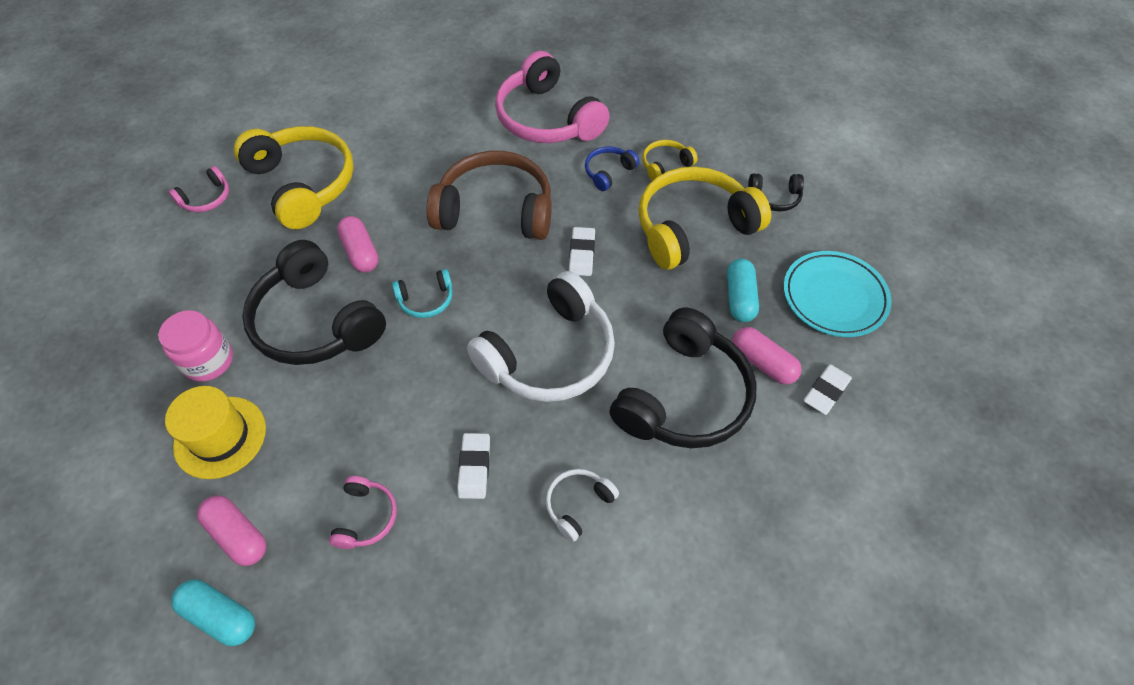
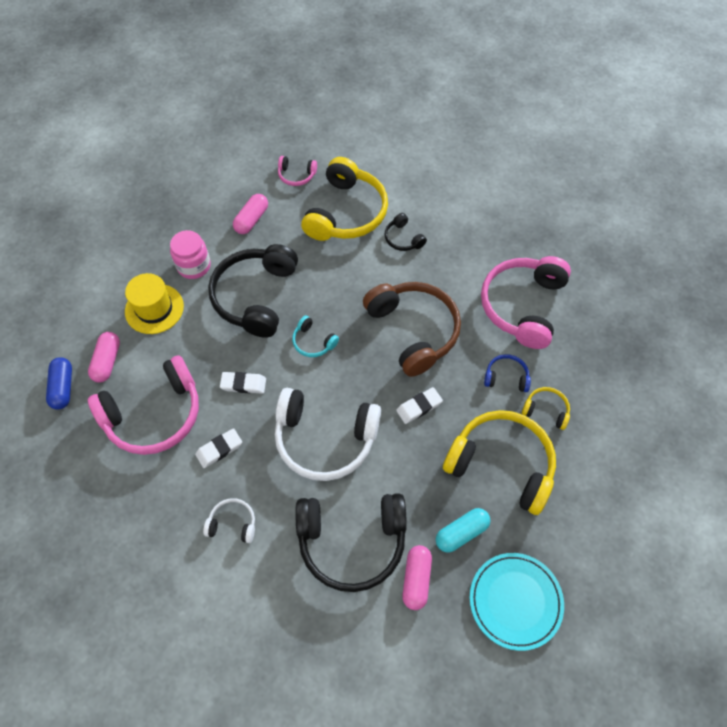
camera: 55 degrees right, 5 degrees up
(220, 616) = (63, 387): turquoise capsule -> blue capsule
(360, 252) = (320, 281): pink capsule -> pink capsule (251, 220)
(366, 517) = (154, 415): pink headphones -> pink headphones, size x2.21
(774, 197) = (580, 506): black headphones -> black headphones (403, 238)
(826, 391) = (423, 637): white eraser -> white eraser (243, 384)

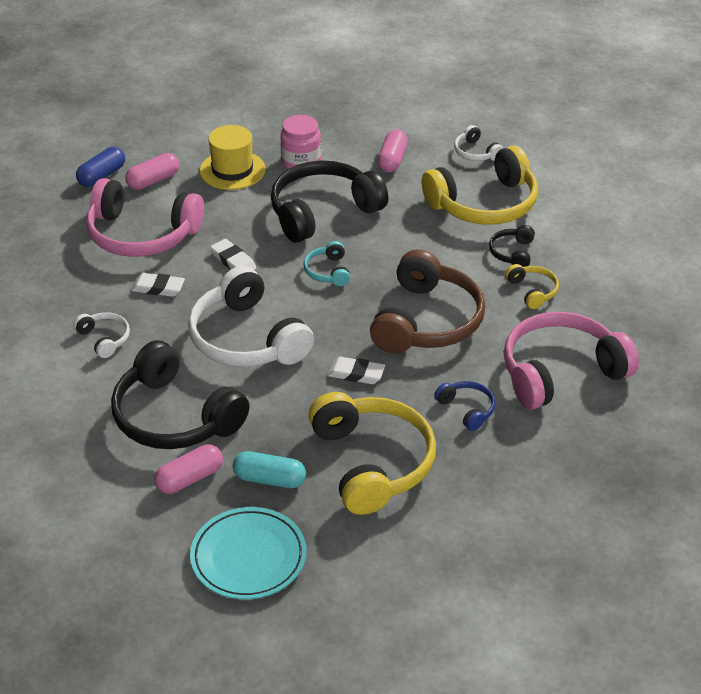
camera: 45 degrees right, 20 degrees down
(251, 220) = (392, 160): pink capsule -> pink capsule turned 60 degrees counterclockwise
(296, 175) = (475, 152): pink headphones -> white headphones
(546, 410) = (470, 458): yellow headphones -> yellow headphones (532, 291)

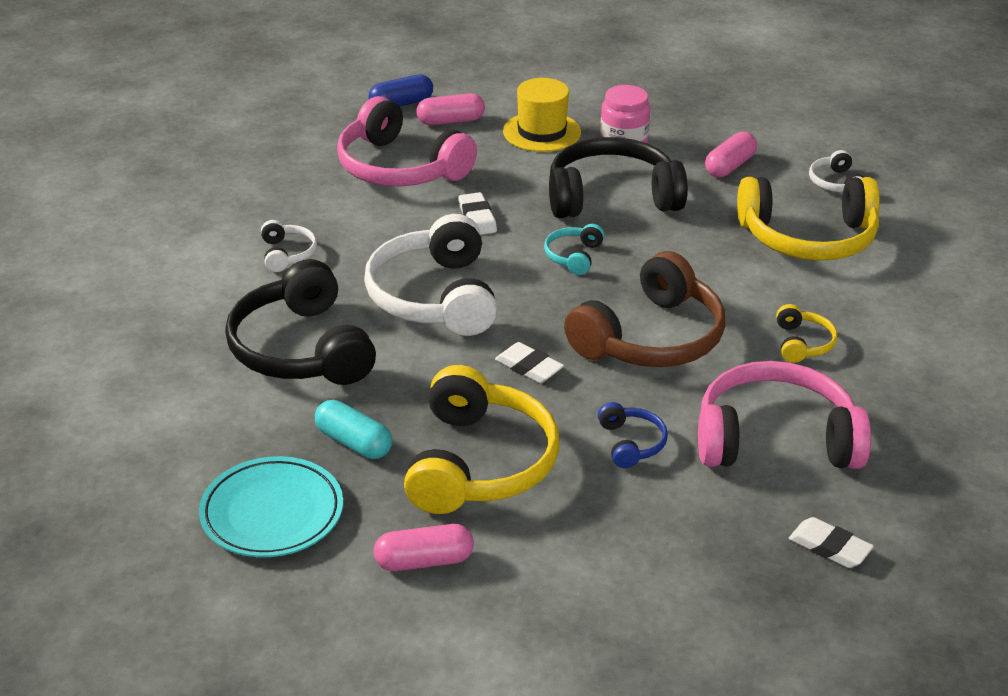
camera: 25 degrees right, 5 degrees down
(158, 288) = (378, 222): white eraser -> white eraser (829, 547)
(189, 478) = (270, 414): pink capsule -> pink capsule (424, 561)
(512, 253) = (806, 297): black headphones -> none

